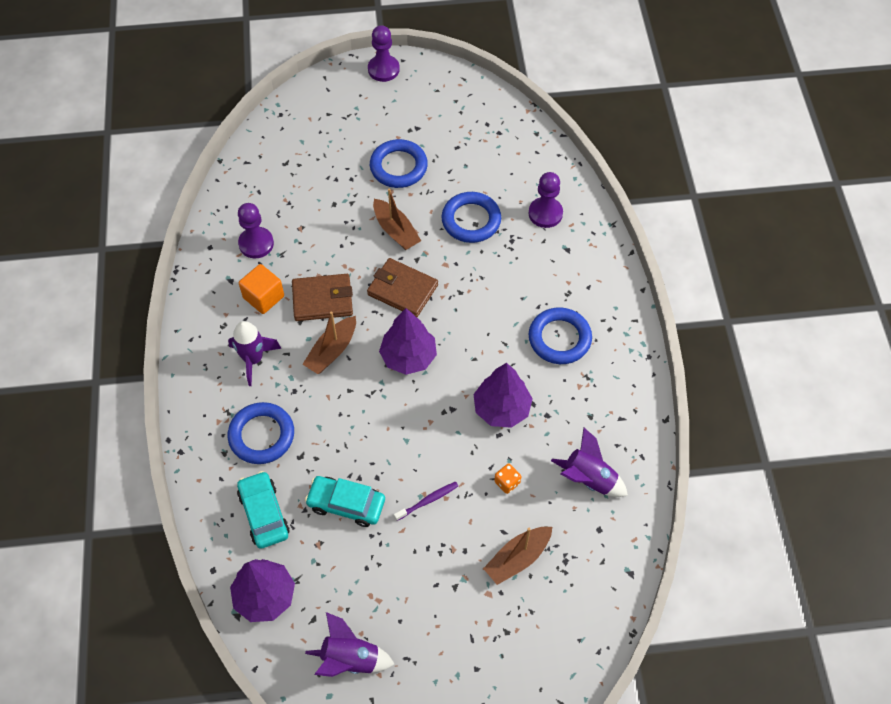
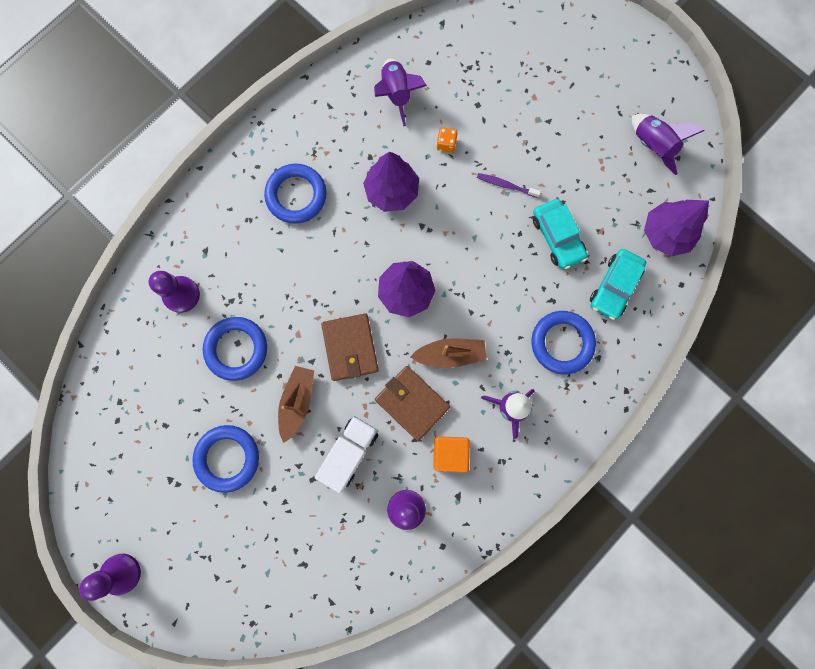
camera: 130 degrees left, 20 degrees up
(329, 237) = (349, 453): none -> white truck
(517, 558) = (494, 97): brown boat -> none

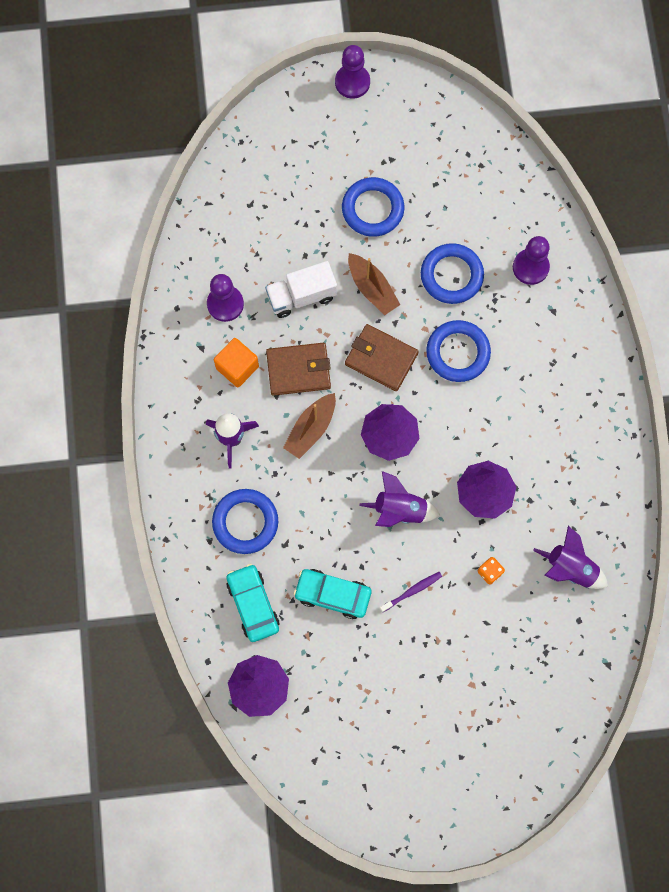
camera: 130 degrees right, 5 degrees down
(296, 195) = (543, 415): blue ring -> blue ring (458, 353)
(349, 453) = (301, 296): white truck -> white truck turned 90 degrees clockwise
(652, 146) = (343, 748): purple rocket -> purple rocket (399, 510)

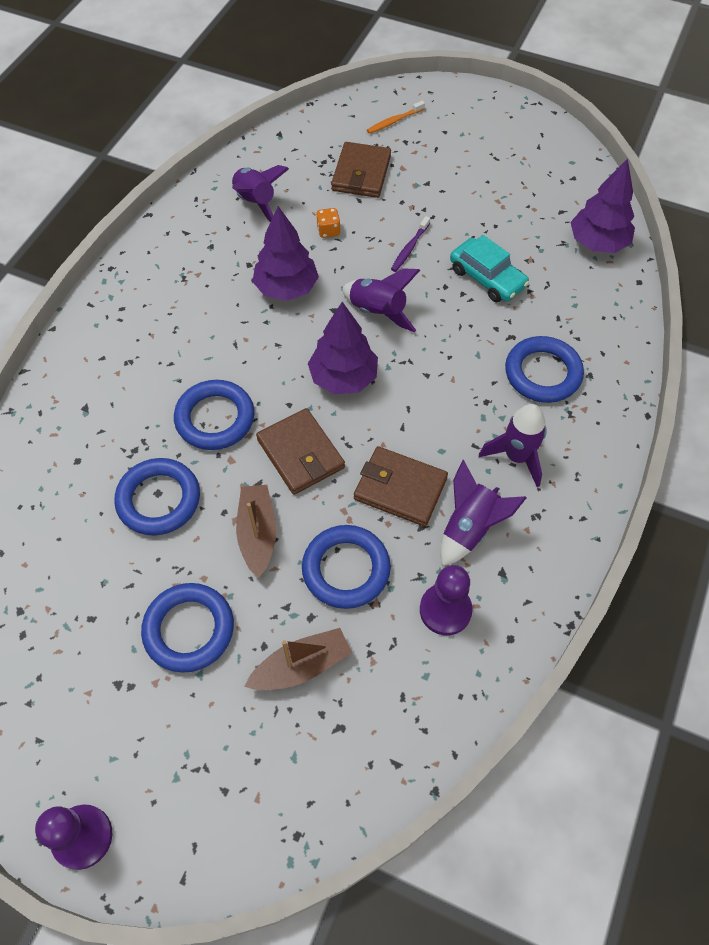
camera: 150 degrees left, 15 degrees down
(237, 367) = (470, 528): orange cube -> purple rocket
(253, 604) = (571, 304): turquoise car -> none
(301, 296) = (346, 569): white truck -> blue ring
(311, 429) = (422, 424): brown boat -> brown boat (301, 666)
(412, 591) = (409, 248): purple toothbrush -> purple toothbrush turned 60 degrees counterclockwise
(503, 656) = (361, 173): none -> brown wallet
(515, 743) = (394, 121): none -> orange toothbrush
(530, 267) = (68, 462): purple pawn -> none

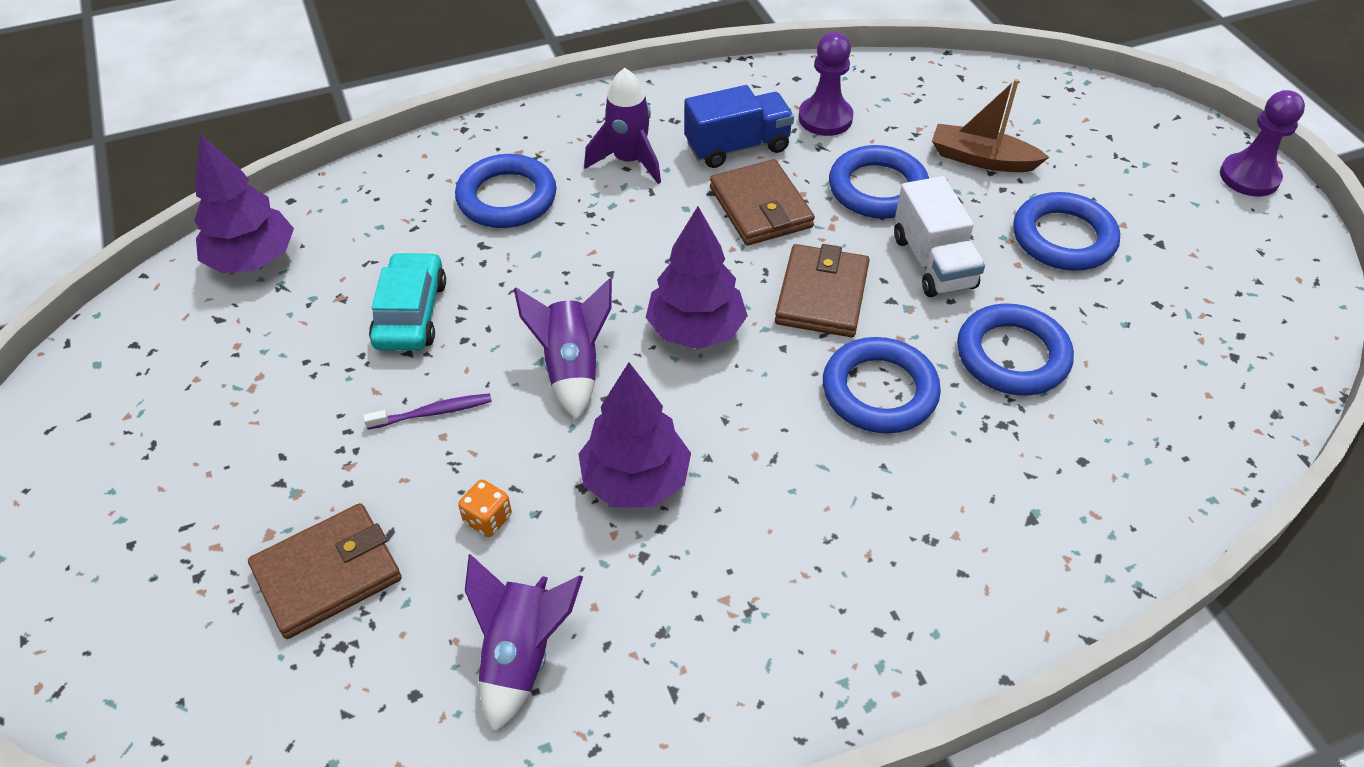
camera: 135 degrees left, 10 degrees down
(257, 533) = (933, 262): brown boat -> white truck
(394, 121) = (152, 628): orange toothbrush -> none
(470, 528) = (737, 146): purple rocket -> blue truck

